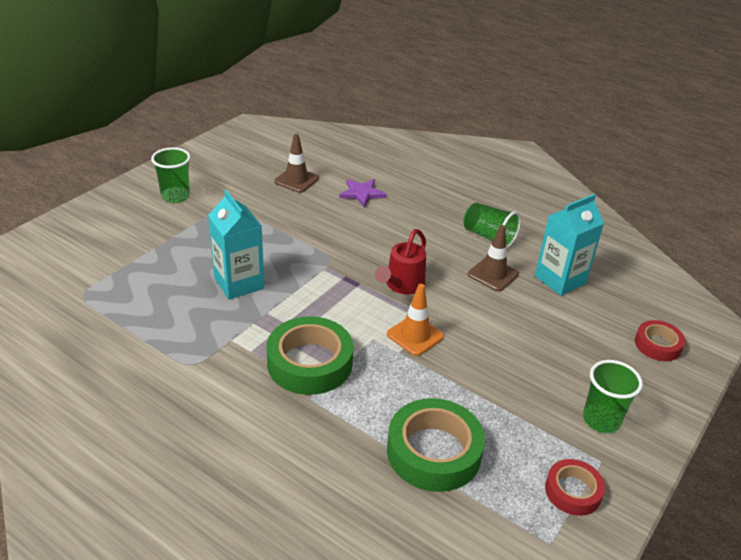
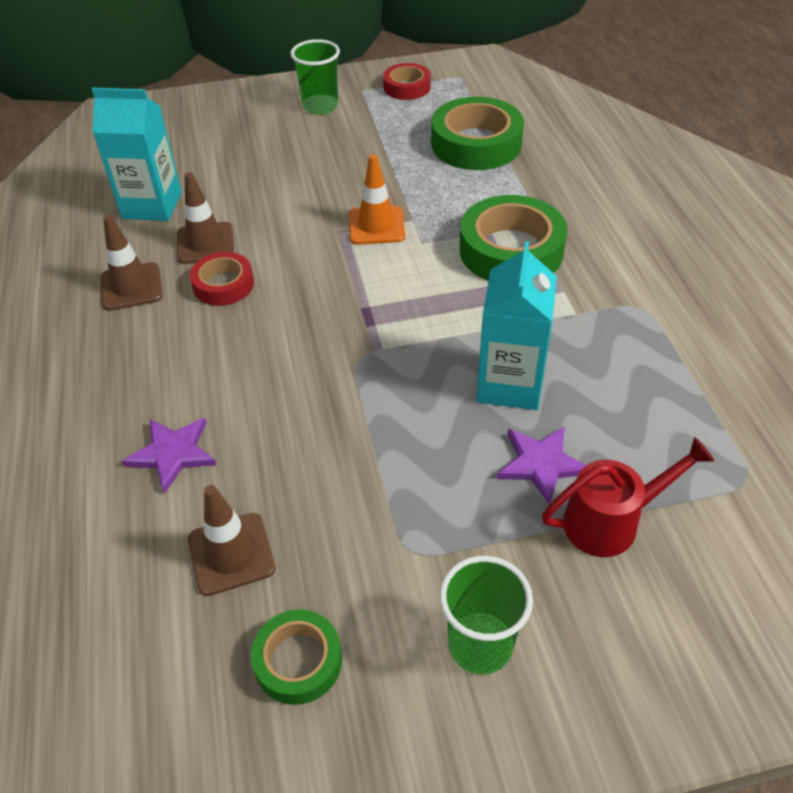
camera: 135 degrees left, 10 degrees up
(194, 257) = (541, 464): none -> purple star
(238, 169) = (298, 661): none -> green tape
(402, 285) = (318, 281): red watering can -> red watering can (611, 521)
(489, 237) = (131, 287): green cup -> brown traffic cone
(657, 345) = (182, 123): red tape -> red tape (223, 285)

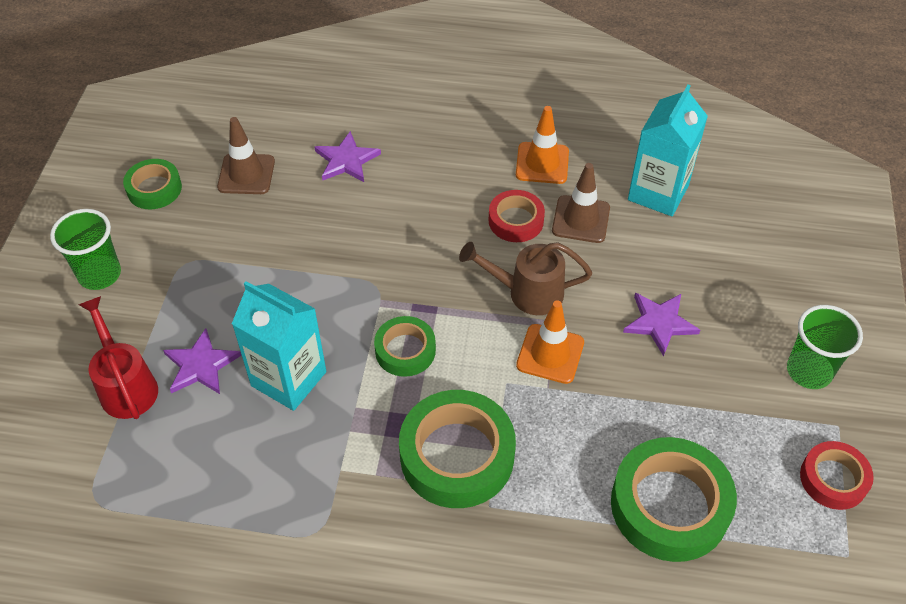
camera: 110 degrees right, 5 degrees up
(131, 287) = (542, 163): brown traffic cone -> orange traffic cone
(310, 177) = (659, 323): none -> purple star
(314, 255) = (527, 292): none -> brown watering can
(425, 313) = (405, 350): none -> green tape
(611, 521) = (126, 385): red watering can -> red watering can turned 150 degrees clockwise

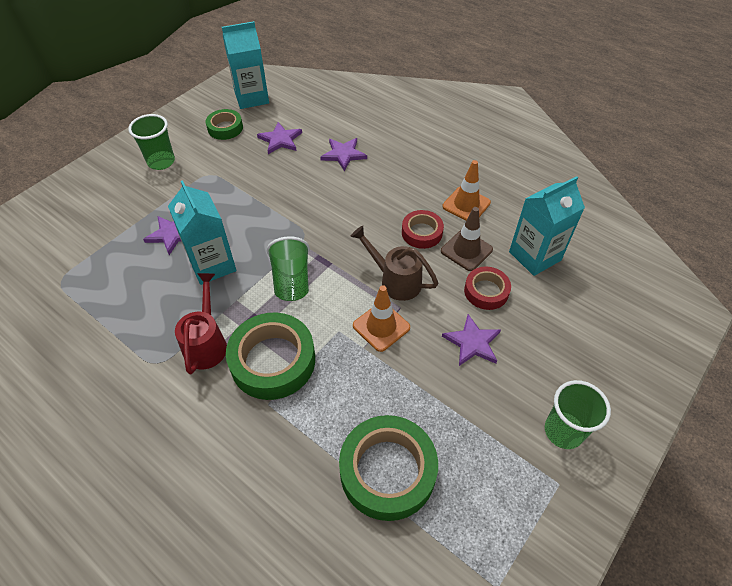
camera: 30 degrees right, 0 degrees up
(126, 385) = (126, 227): red watering can -> red watering can (207, 343)
(157, 130) = (251, 98): none -> turquoise carton
(246, 174) = (280, 140): brown traffic cone -> purple star
(405, 350) = (291, 280): green tape -> green cup
(833, 479) = (526, 521): red tape -> red tape (486, 291)

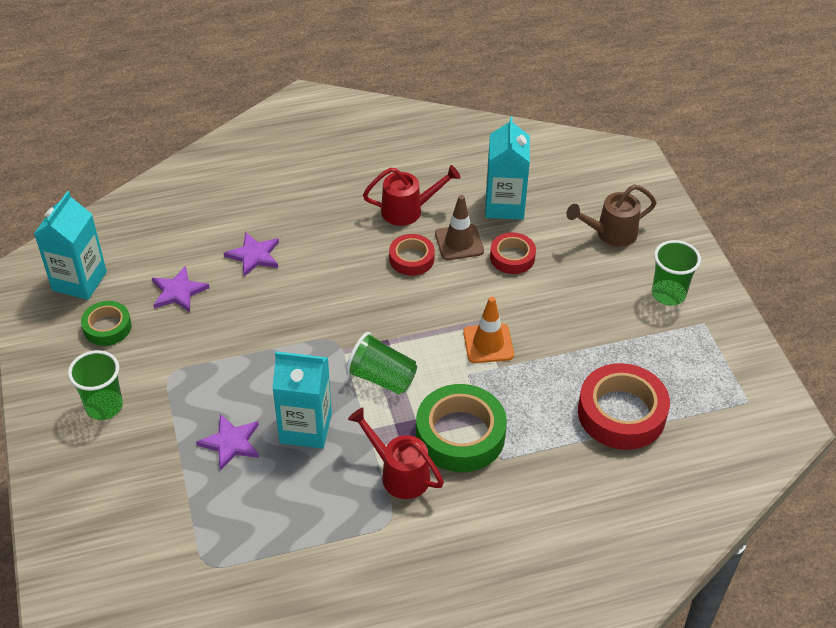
camera: 55 degrees left, 5 degrees down
(387, 471) = (621, 413): green tape -> red tape
(395, 280) = (448, 307): brown watering can -> brown watering can (610, 233)
(466, 204) = (408, 210): orange traffic cone -> red watering can
(472, 342) = (553, 296): purple star -> none

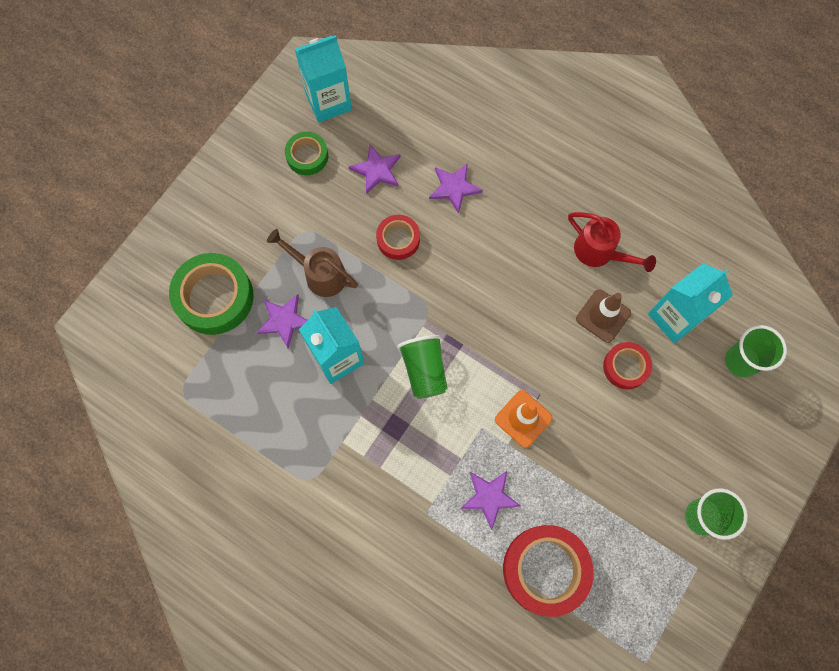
camera: 50 degrees right, 25 degrees up
(104, 406) = (244, 216): green cup -> green cup (740, 361)
(399, 474) = (353, 453): red watering can -> none
(411, 259) = (554, 296): red tape -> red tape (398, 239)
(460, 435) = (422, 467): green tape -> green tape (214, 297)
(529, 408) = (489, 497): none -> purple star
(610, 233) = (724, 422): brown watering can -> brown watering can (320, 274)

